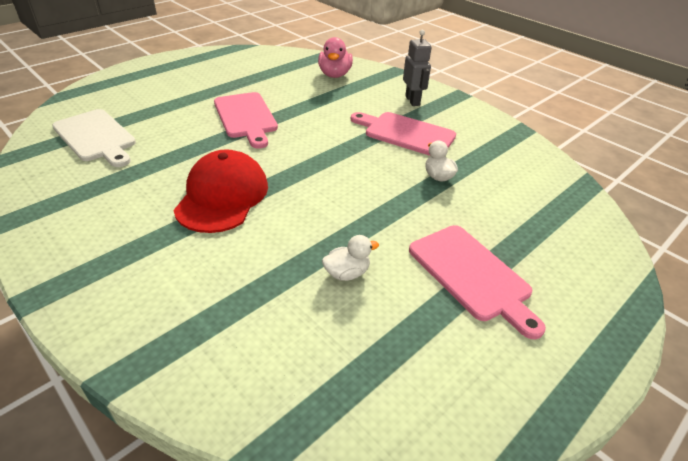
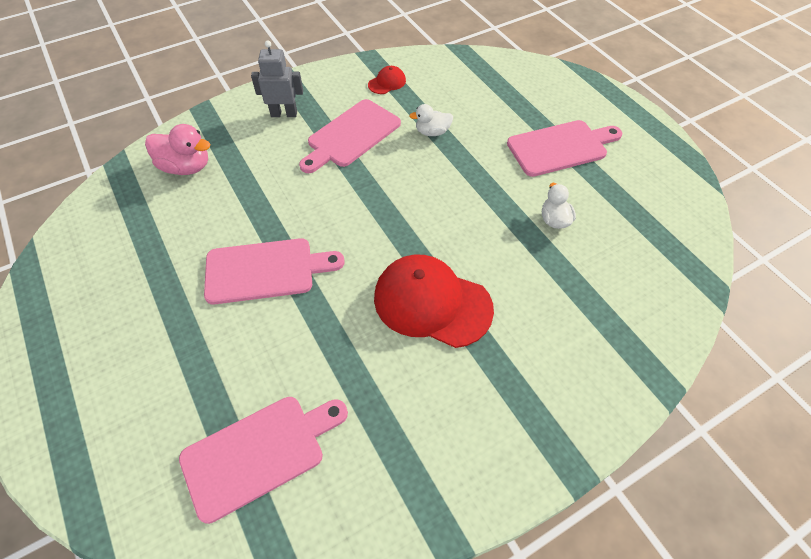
camera: 75 degrees left, 15 degrees up
(96, 137) = (259, 452): white cutting board -> pink cutting board
(491, 143) = (387, 82): none -> red cap

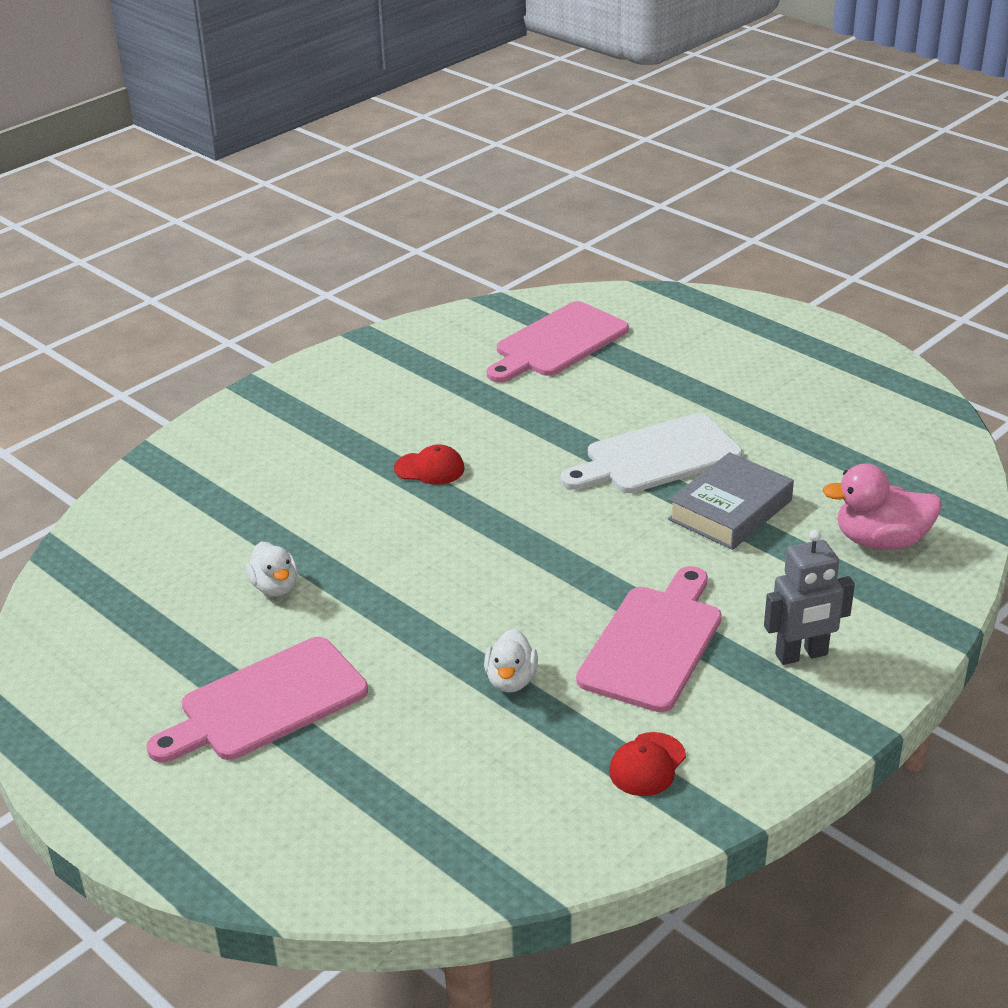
camera: 165 degrees right, 20 degrees down
(251, 210) = (730, 510): none -> grey book
(266, 270) = (657, 457): pink cutting board -> white cutting board
(432, 132) = (511, 680): white duck -> white duck turned 120 degrees clockwise
(432, 303) = (430, 468): red cap -> red cap, size x0.45

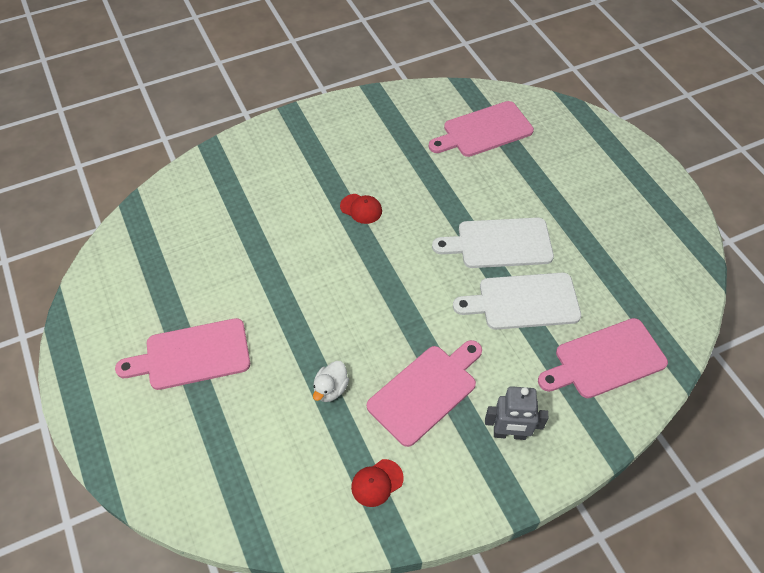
camera: 20 degrees right, 20 degrees up
(275, 587) = (235, 271): white duck -> none
(730, 510) = (523, 302): grey book -> white cutting board
(881, 541) = (605, 360): pink duck -> pink cutting board

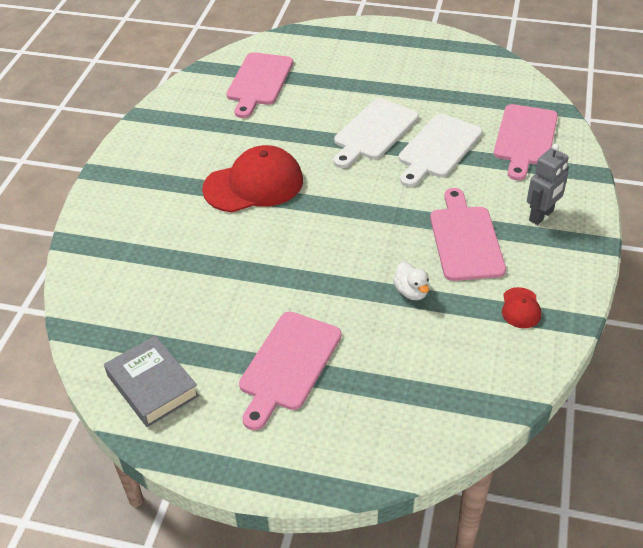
camera: 50 degrees left, 10 degrees down
(116, 288) = (152, 386): none -> grey book
(361, 209) = (254, 184): red cap -> red cap, size x2.23

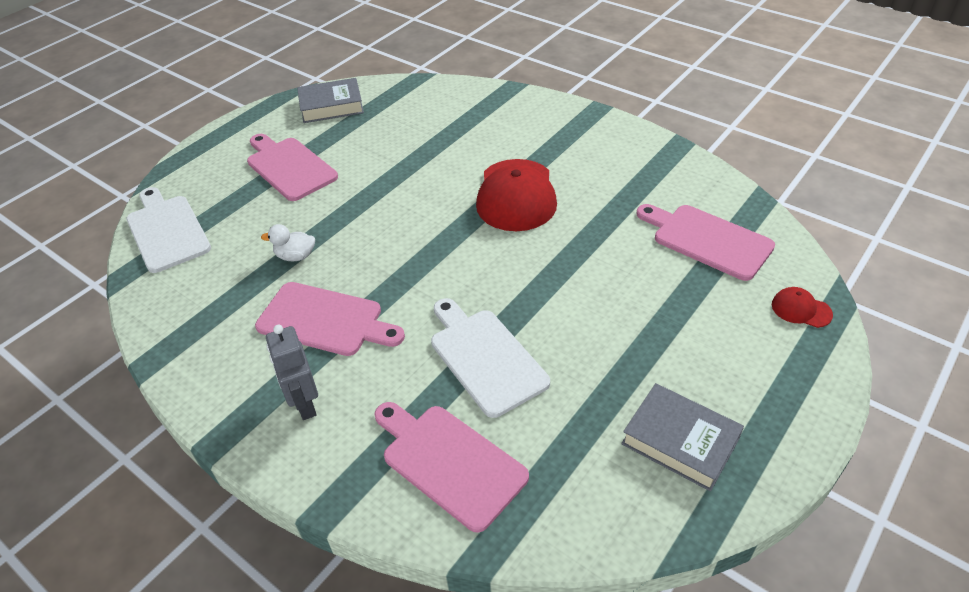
camera: 115 degrees right, 0 degrees up
(374, 132) = (552, 309): white cutting board -> white cutting board (166, 230)
(440, 64) = (680, 441): none -> grey book
(520, 308) = (209, 323): red cap -> red cap (801, 309)

